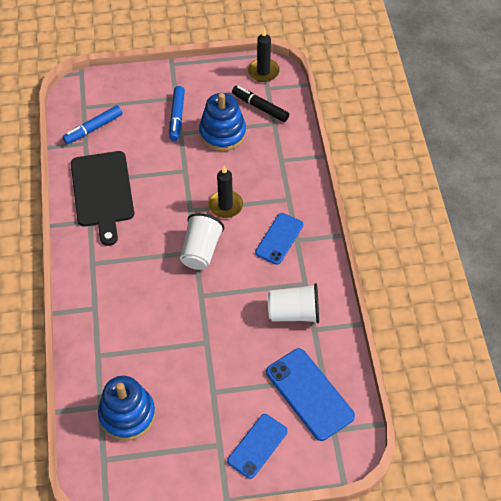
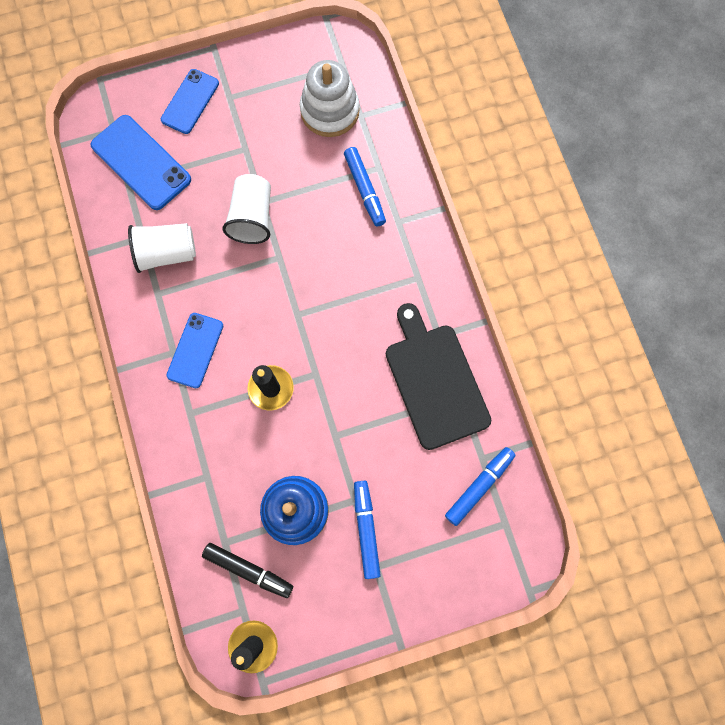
camera: 170 degrees right, 20 degrees up
(115, 338) = (364, 190): none -> blue marker
(127, 414) = (330, 111): blue stacking toy -> white stacking toy
(201, 251) = (290, 316): white cup -> white cup (252, 217)

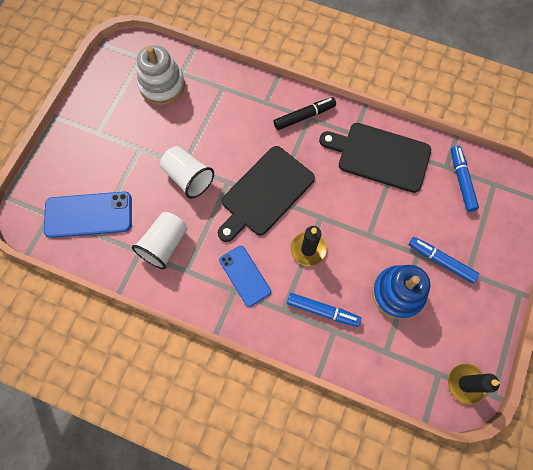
camera: 50 degrees left, 5 degrees down
(190, 101) = (77, 156): blue phone -> none
(248, 570) = (415, 350): black marker -> black marker (304, 116)
(296, 301) = (265, 193): none -> black cutting board
(364, 190) = (229, 104): blue marker -> blue marker (322, 311)

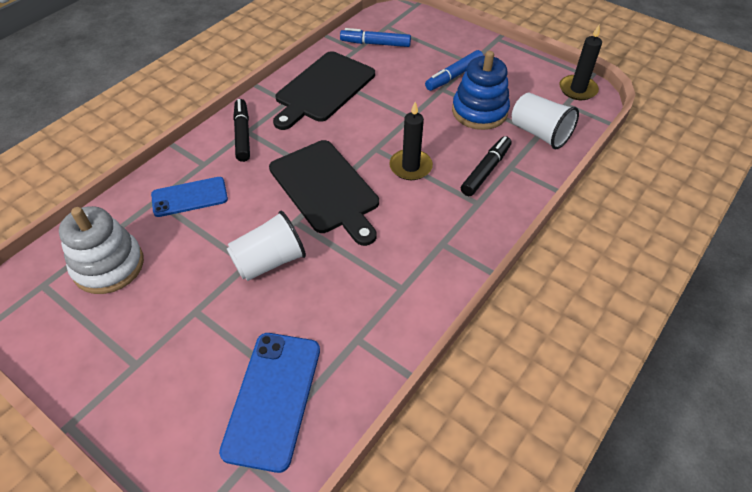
camera: 75 degrees left, 20 degrees down
(164, 244) = (357, 306): white cup -> white cup (539, 133)
(245, 275) = (426, 229): blue phone -> blue phone (189, 197)
(322, 311) = (486, 171): blue marker -> black marker

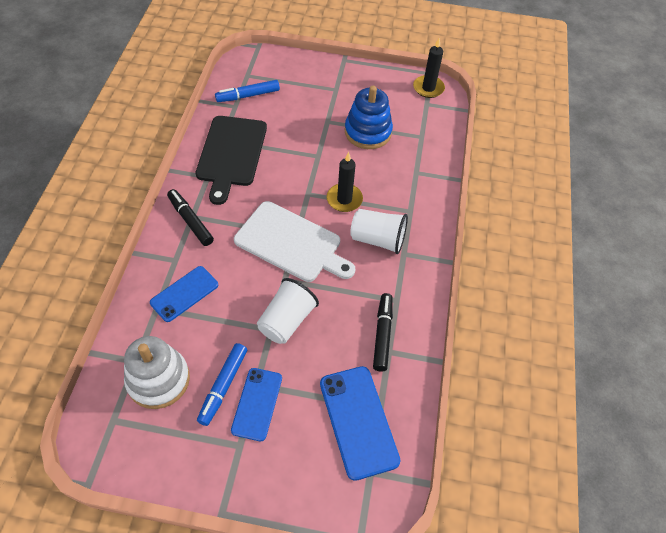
camera: 30 degrees left, 5 degrees up
(182, 331) = (257, 404): none -> blue phone
(326, 189) = (291, 243): black cutting board -> white cutting board
(454, 76) = (330, 106): blue marker -> blue marker (223, 386)
(486, 171) = (401, 182): black marker -> black marker (382, 334)
(539, 133) = (421, 136): white cup -> white cup (377, 239)

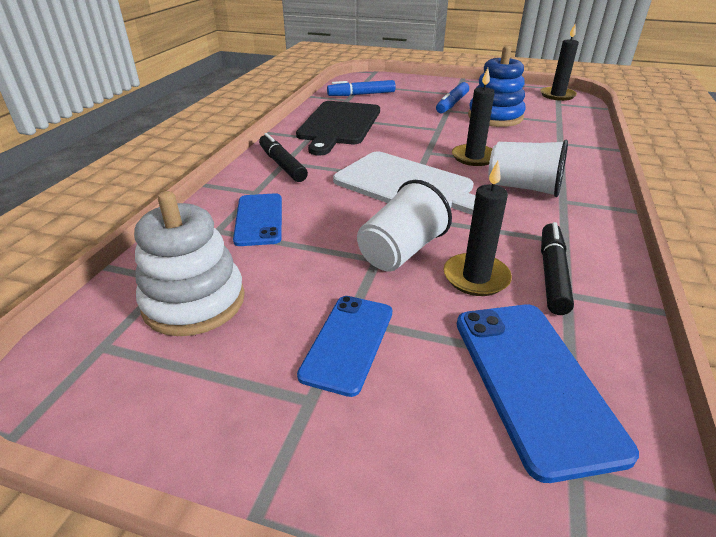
camera: 10 degrees right, 20 degrees down
(184, 293) = (259, 219): blue phone -> blue phone turned 60 degrees counterclockwise
(223, 386) = (294, 316): blue marker -> blue marker (452, 104)
(334, 342) = (476, 277): none -> black candle

